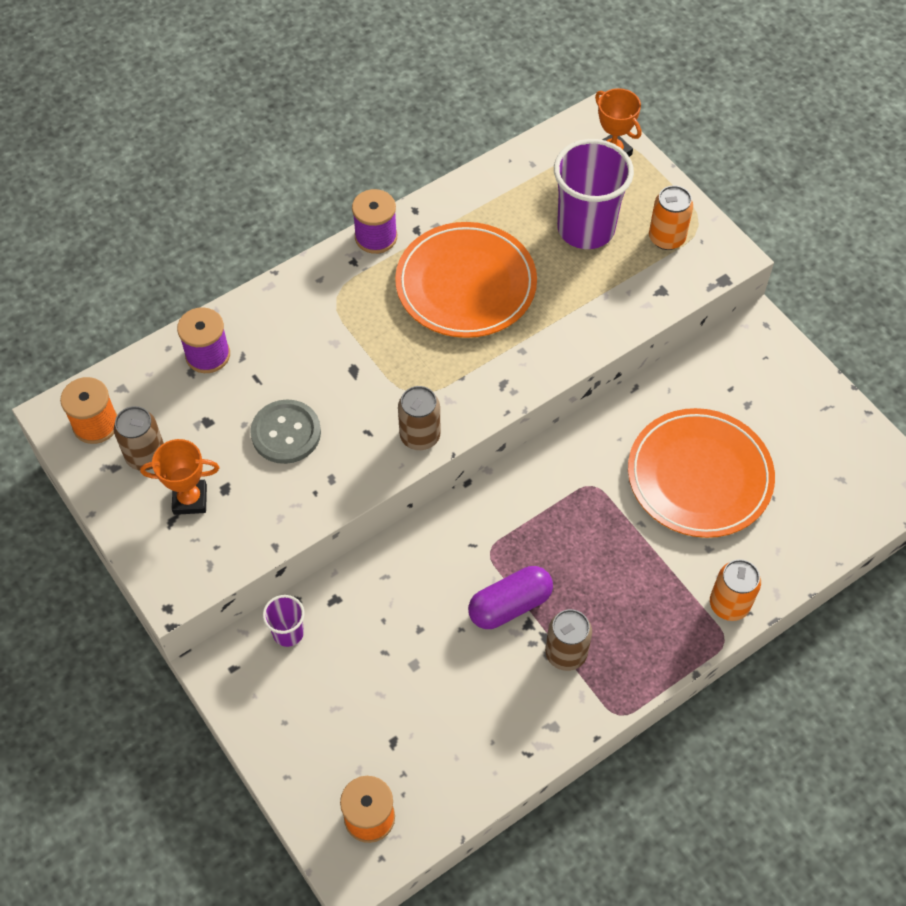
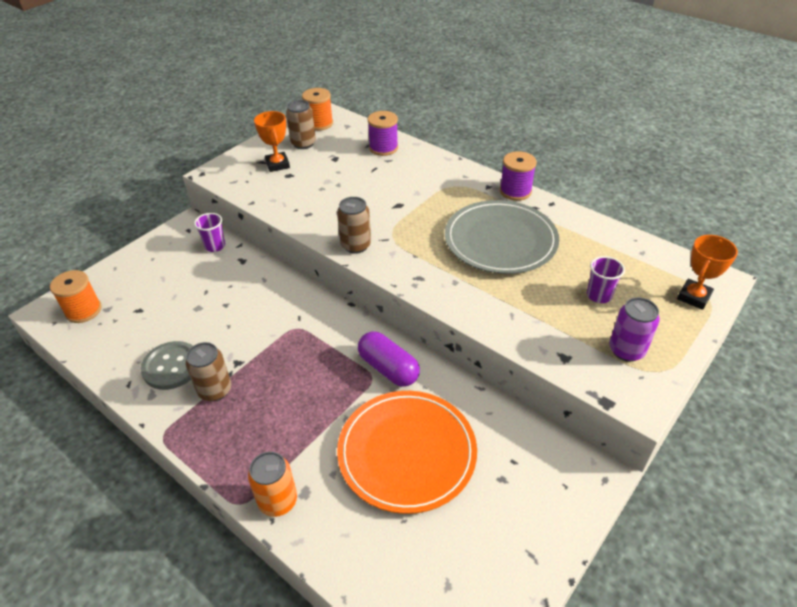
camera: 75 degrees right, 15 degrees down
(286, 433) = (337, 188): grey button -> grey button (171, 366)
(466, 284) = (500, 241): orange plate -> grey plate
(510, 605) = (252, 348): purple capsule -> purple capsule (388, 368)
(586, 228) = (599, 295): purple cup -> purple cup, size x0.48
(666, 238) = (626, 350): orange can -> purple can

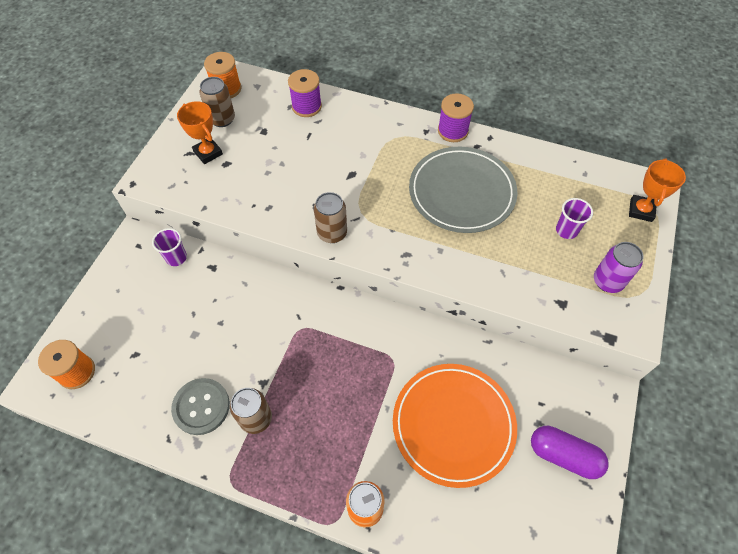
camera: 20 degrees left, 15 degrees up
(388, 368) = (403, 346): purple capsule -> purple capsule (564, 455)

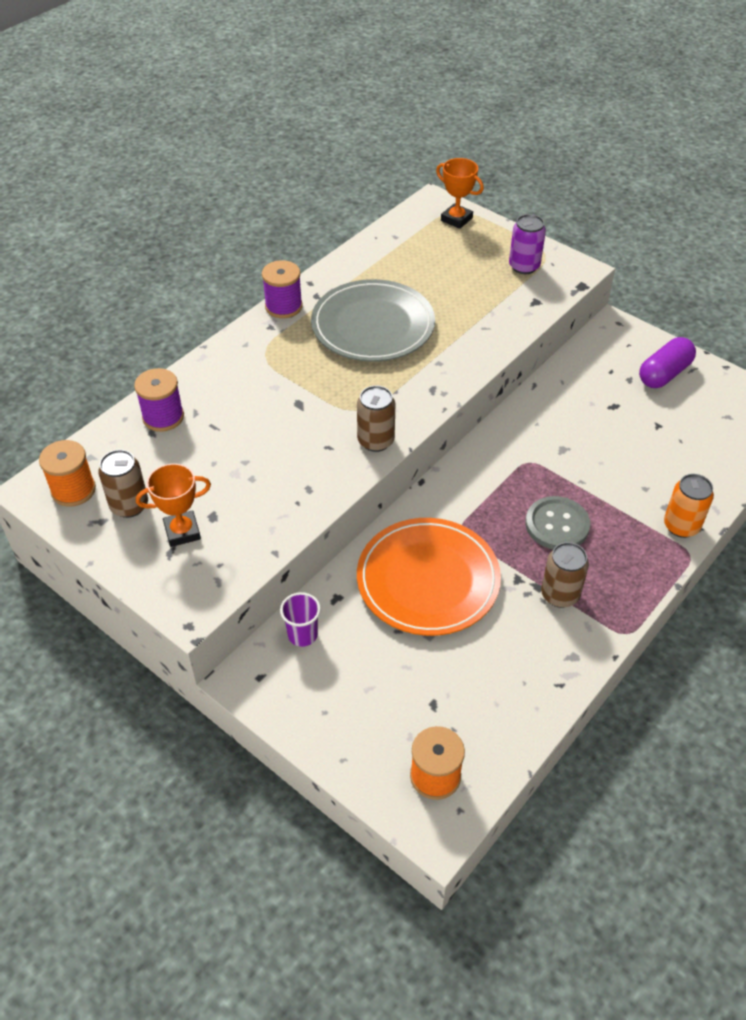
camera: 70 degrees left, 10 degrees down
(201, 407) = (529, 644): grey button -> grey button (557, 525)
(453, 424) = (614, 437): orange plate -> orange plate (428, 580)
(566, 230) = (456, 271): purple cup -> none

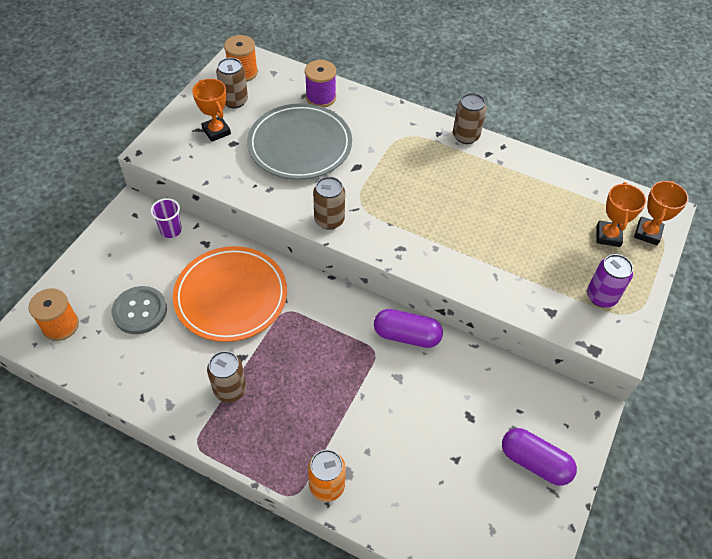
camera: 75 degrees right, 5 degrees up
(283, 306) = (466, 136): purple spool -> brown can
(373, 325) = (465, 196): grey plate -> grey plate (300, 145)
(453, 243) = (608, 236): none -> orange trophy
(513, 433) = (407, 335): none -> purple capsule
(557, 525) = (306, 380): grey button -> grey button (140, 311)

